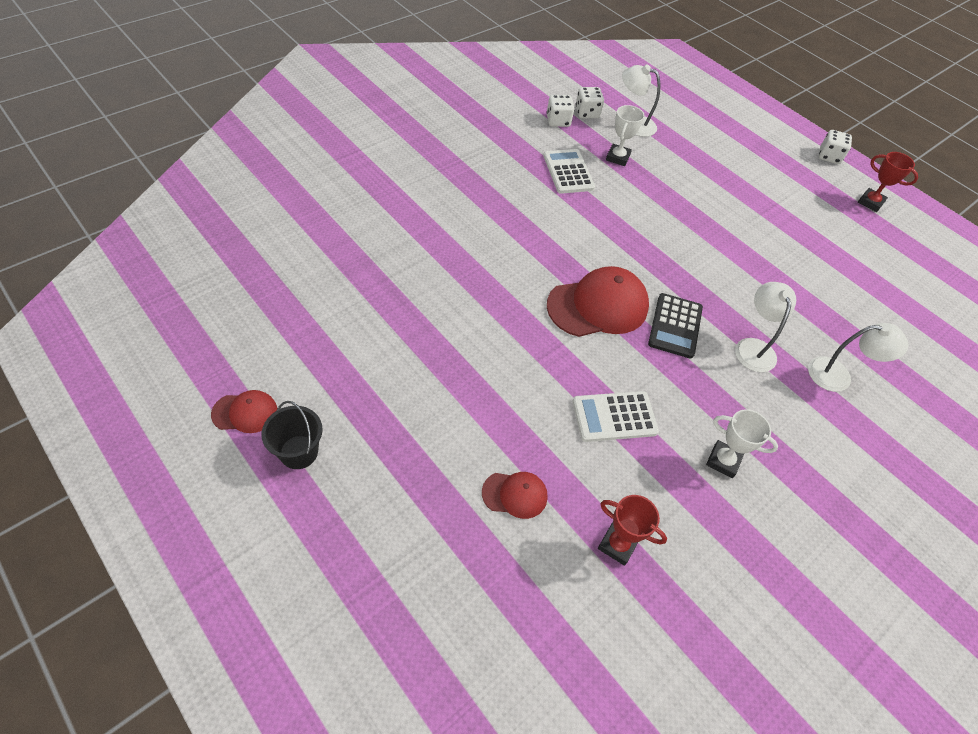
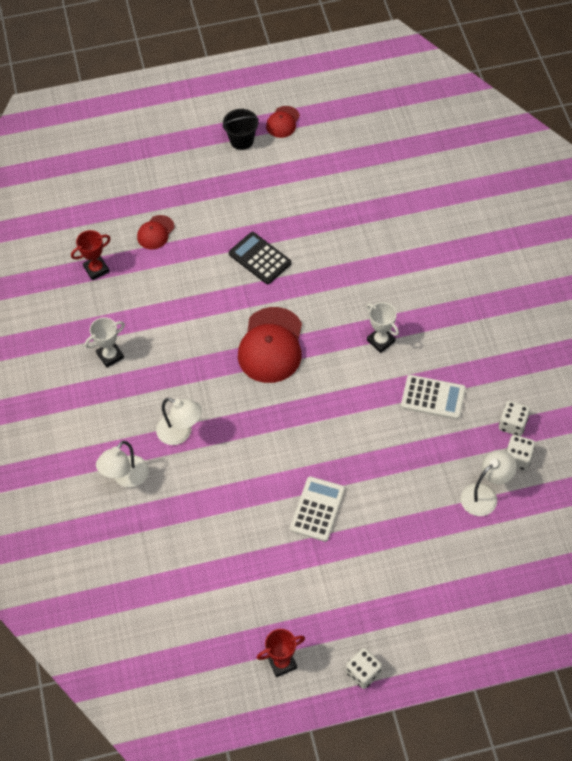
camera: 125 degrees right, 5 degrees up
(614, 417) = (176, 309): white calculator -> white calculator (317, 509)
(617, 157) = (438, 451): white trophy -> white trophy (381, 341)
(675, 326) = (227, 389): black calculator -> black calculator (260, 258)

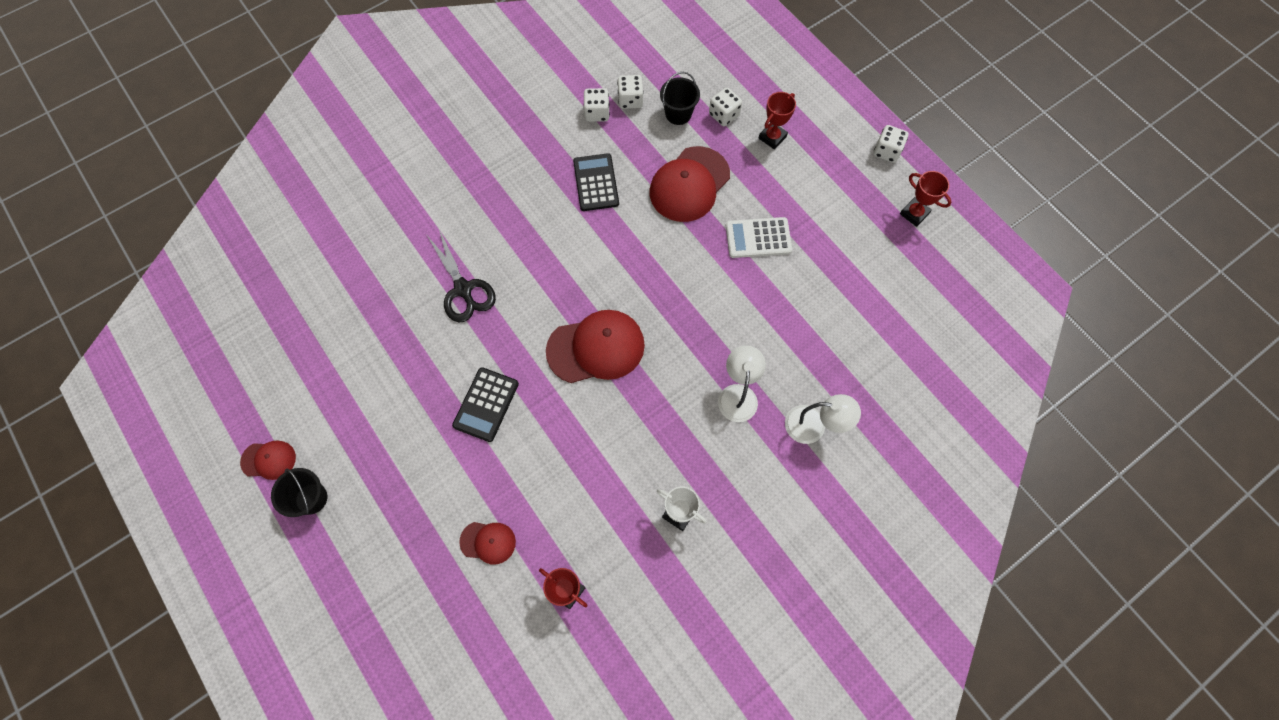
camera: 115 degrees left, 10 degrees up
(367, 269) = (463, 289): none -> black scissors
(381, 341) = (549, 247): white trophy -> none
(399, 474) = (689, 184): none -> red cap
(423, 570) = (772, 137): none -> red trophy
(433, 397) = (596, 183): white calculator -> black calculator
(468, 536) = (724, 115): none -> white dice
(485, 495) = (678, 114): white lamp -> black bucket

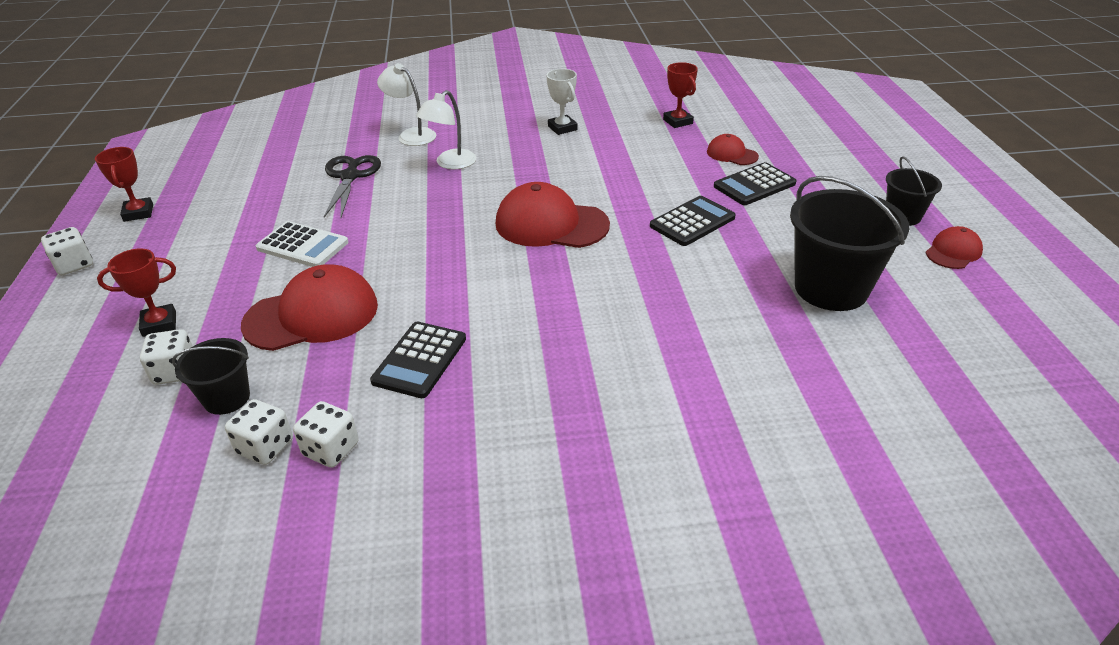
camera: 150 degrees left, 30 degrees down
(269, 460) = (953, 252): red cap -> red cap turned 105 degrees clockwise
(359, 367) = (831, 288): none -> black bucket
(450, 490) = (754, 185): none -> black calculator
(463, 289) = (670, 313): black scissors -> black scissors (350, 176)

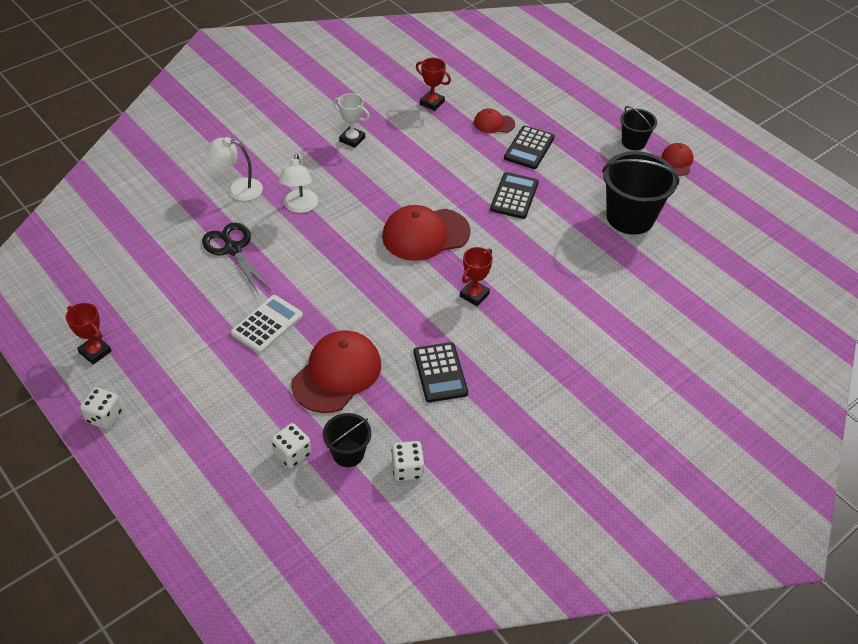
camera: 35 degrees left, 10 degrees up
(159, 324) = (237, 428): red trophy -> red trophy (474, 295)
(302, 245) = (267, 324): white calculator -> white calculator turned 45 degrees counterclockwise
(331, 449) = (447, 451): white dice -> none

